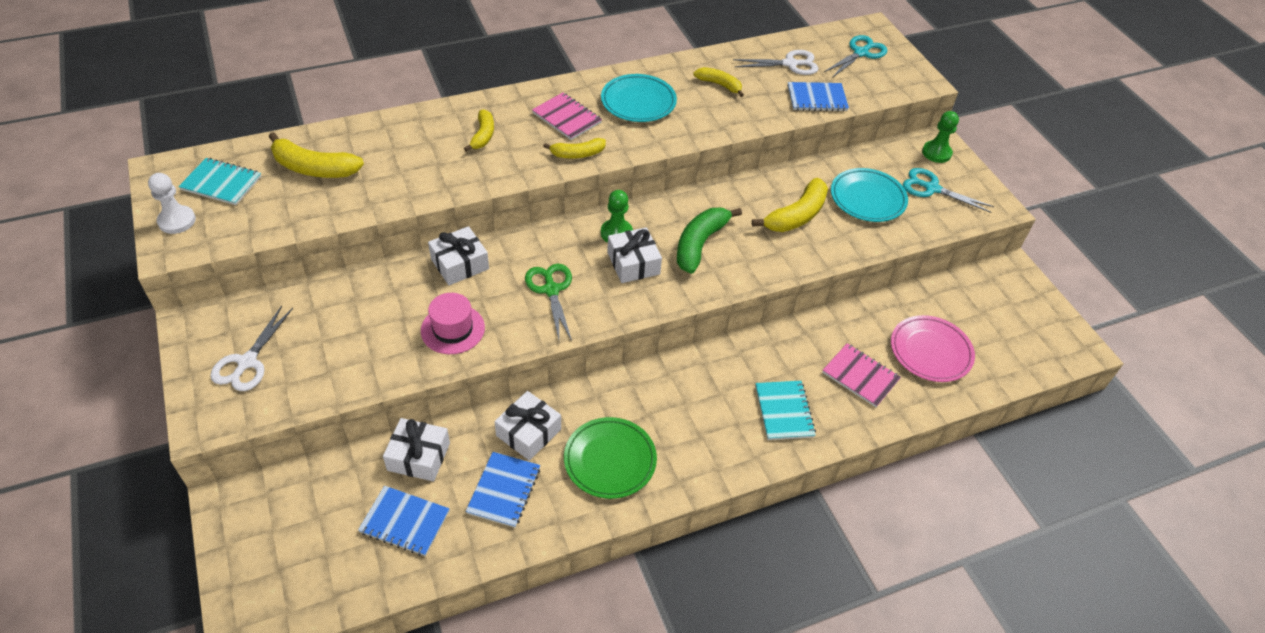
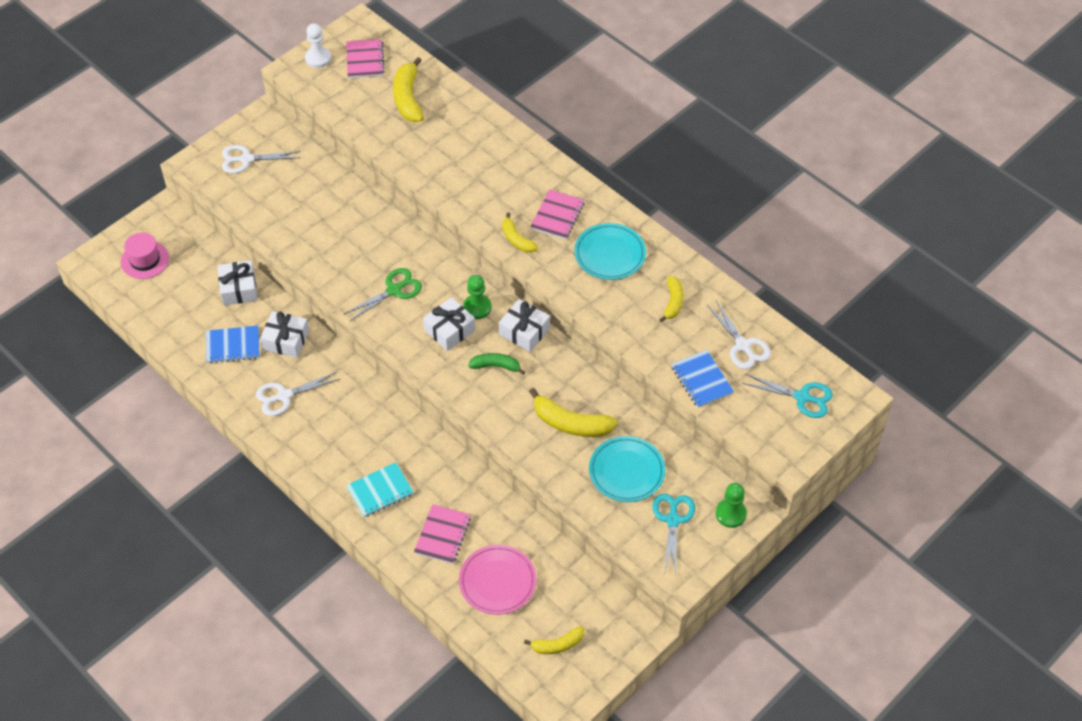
camera: 70 degrees right, 5 degrees up
(221, 183) = (365, 60): turquoise notebook -> pink notebook
(405, 522) = (187, 304): blue notebook -> none
(452, 329) = (327, 250): pink hat -> pink hat (145, 260)
(460, 264) = (391, 227): white gift -> white gift (524, 331)
(483, 135) = (502, 174): yellow banana -> yellow banana (557, 645)
(610, 460) = (284, 396): green plate -> white scissors
(700, 244) = (496, 366): green banana -> green banana, size x0.61

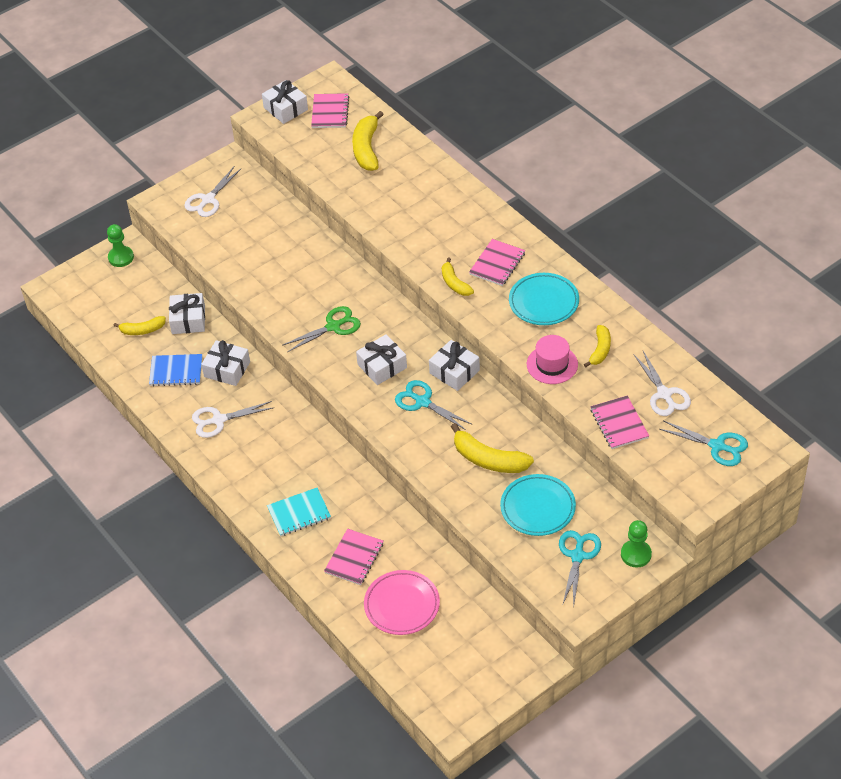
camera: 10 degrees right, 5 degrees down
(145, 260) = (103, 288): pink hat -> pink hat (552, 364)
(246, 159) = (208, 200): white scissors -> white scissors turned 60 degrees counterclockwise
(318, 58) = (285, 109): white pawn -> white gift
(477, 307) = (411, 347): green pawn -> green pawn (121, 257)
(496, 366) = (422, 402): green banana -> turquoise scissors
(557, 645) = (453, 668): yellow banana -> yellow banana (142, 330)
(701, 380) = (619, 424): blue notebook -> pink notebook

